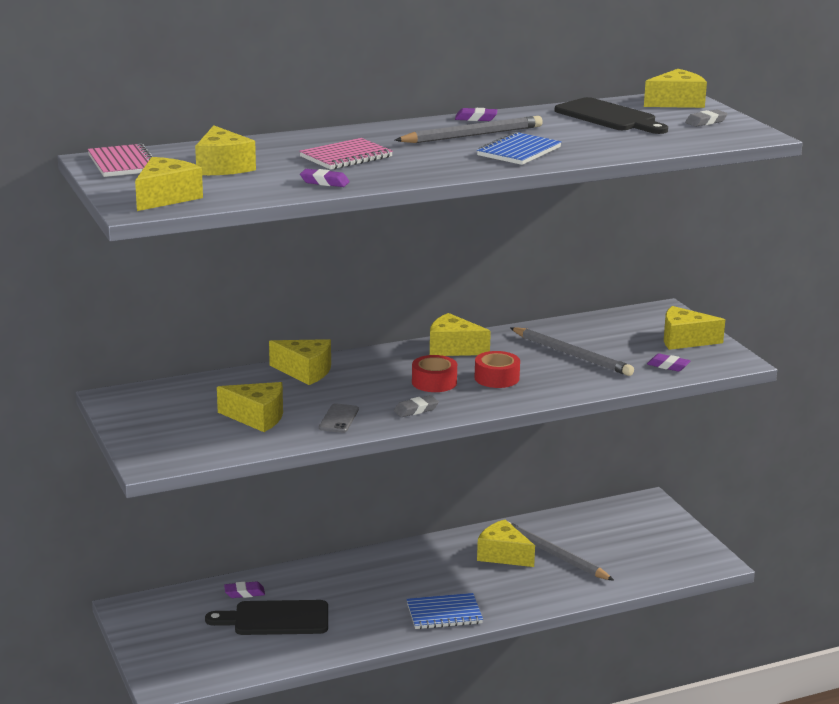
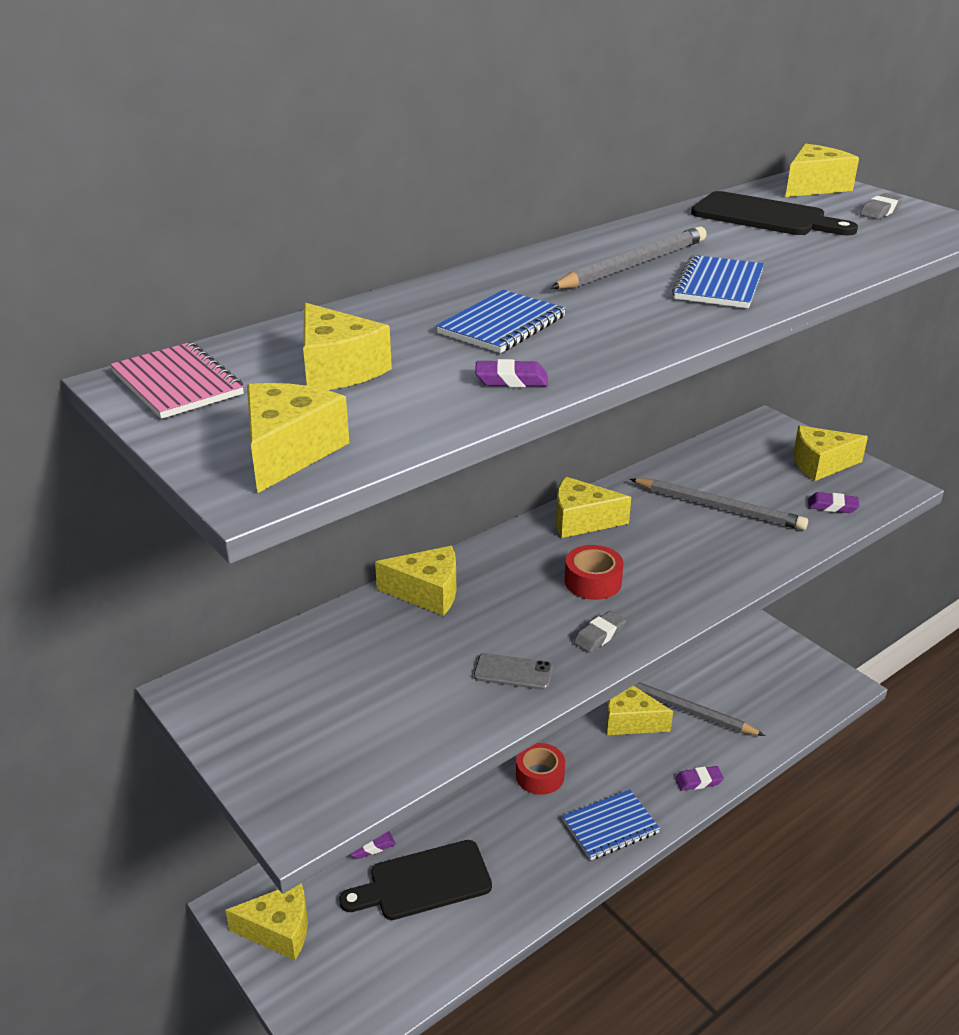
camera: 15 degrees left, 10 degrees up
(257, 417) = (406, 691): yellow cheese -> yellow cheese (279, 930)
(338, 419) = (513, 672): grey phone -> grey phone turned 75 degrees counterclockwise
(346, 157) = (502, 325): pink notebook -> blue notebook
(476, 118) = (611, 237): purple eraser -> purple eraser (698, 781)
(496, 378) = (660, 561): red tape -> red tape (539, 775)

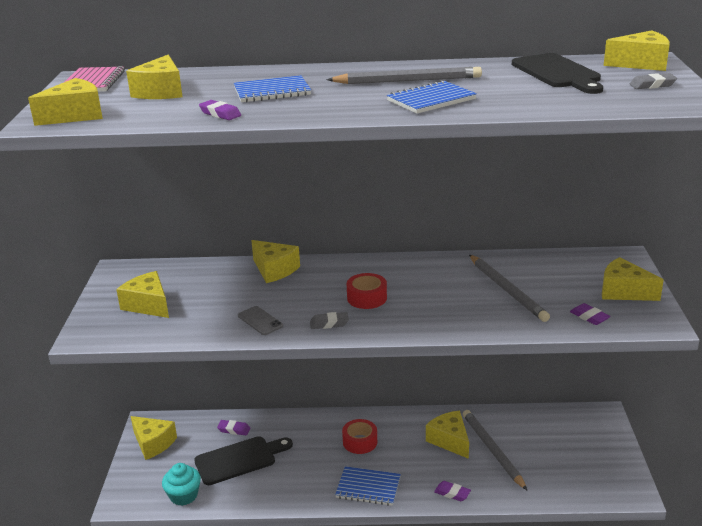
camera: 40 degrees right, 5 degrees down
(407, 975) = (184, 495): none -> turquoise cupcake
(423, 882) = (239, 459): black cutting board -> black cutting board turned 135 degrees clockwise
(581, 521) = (409, 267): yellow cheese -> yellow cheese (148, 305)

